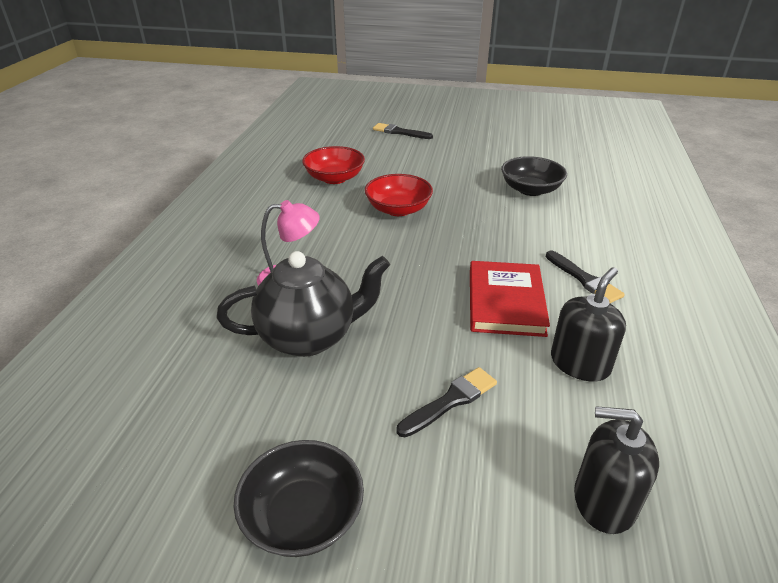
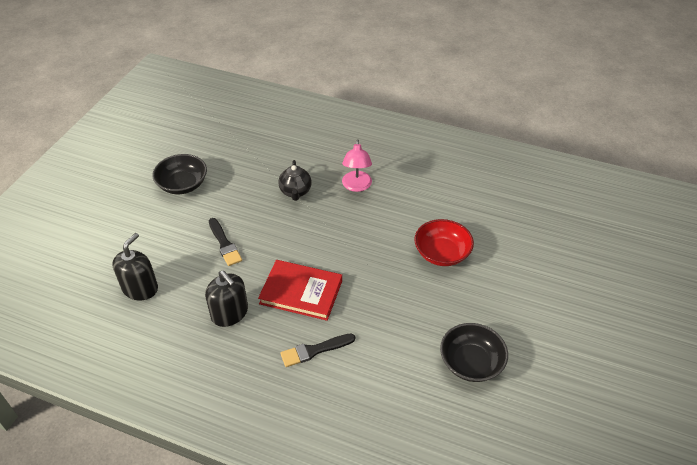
camera: 100 degrees right, 10 degrees up
(309, 337) = (295, 192): black teapot -> black teapot, size x0.57
(334, 178) = (503, 218): red bowl -> none
(399, 132) = (616, 280): black brush -> none

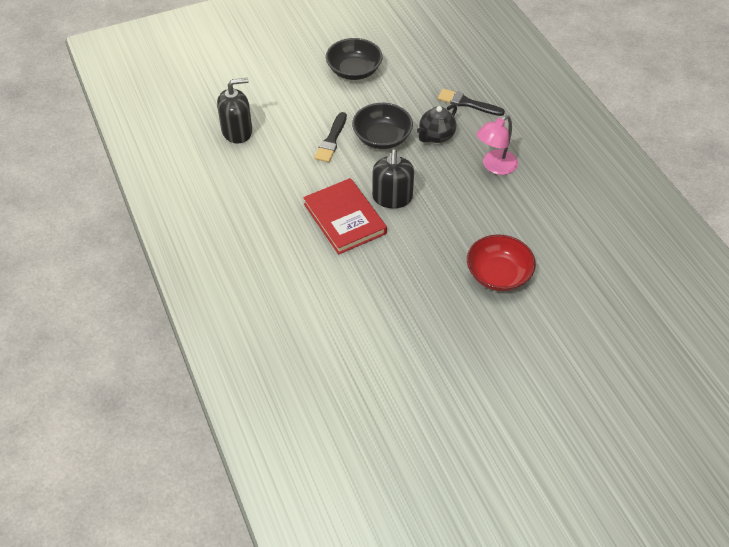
camera: 45 degrees right, 5 degrees up
(230, 313) = (276, 195): black soap dispenser -> black soap dispenser (392, 197)
(314, 350) = (303, 268): black brush -> black brush (467, 103)
(471, 362) = (409, 374): black bowl -> black bowl (382, 138)

